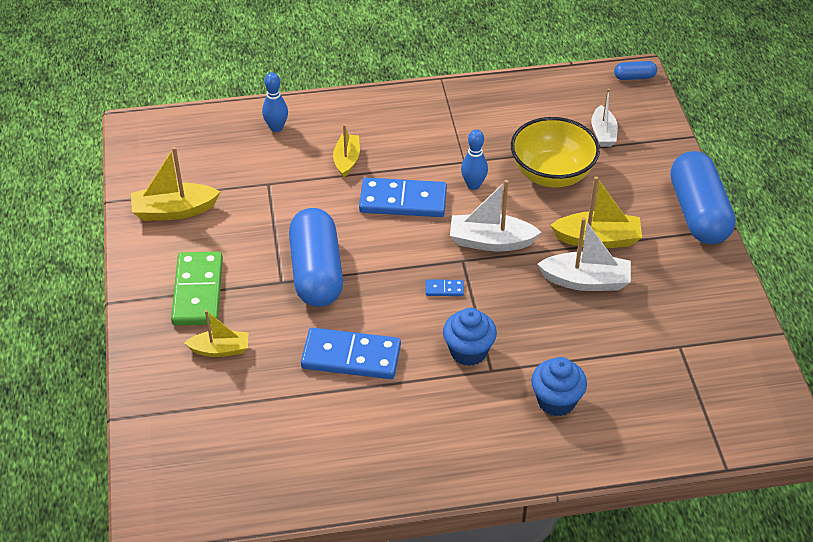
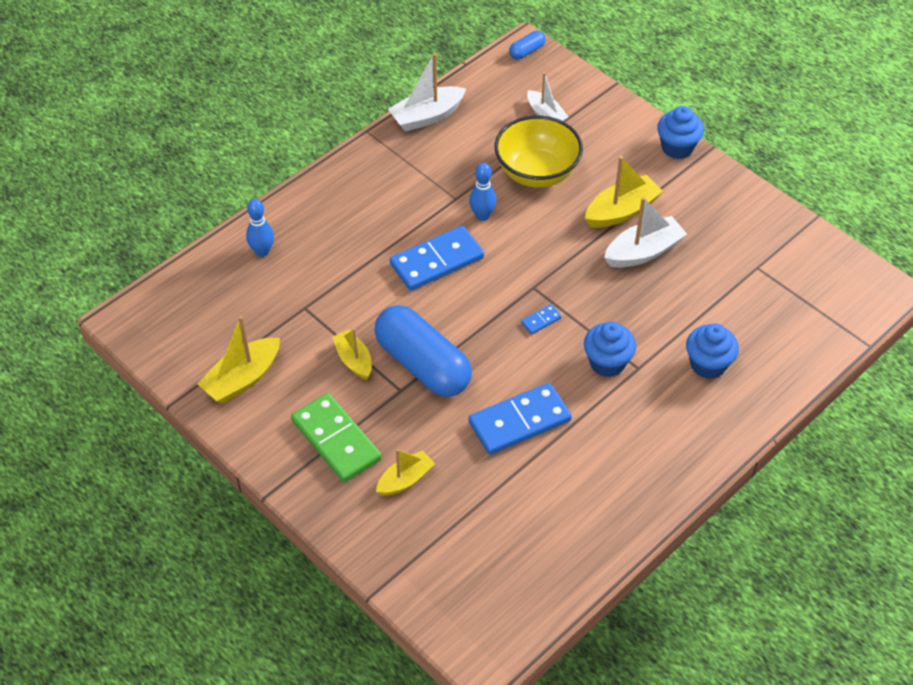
camera: 35 degrees left, 5 degrees up
(347, 160) = (354, 249): yellow boat -> yellow boat (354, 360)
(491, 241) = (541, 258): white boat -> white boat (427, 116)
(698, 213) = (677, 147): blue capsule -> blue cupcake

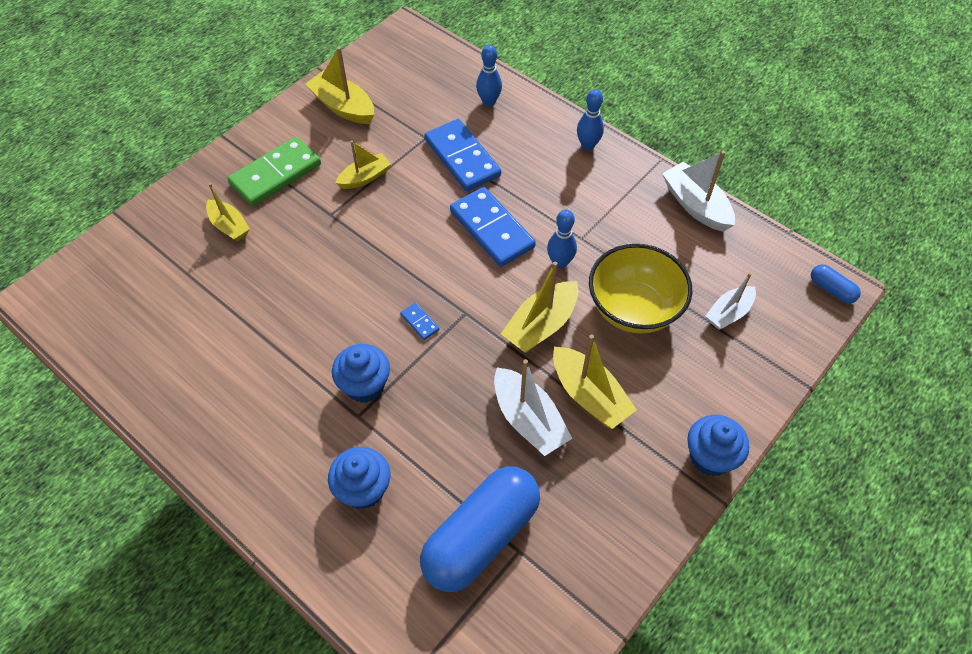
camera: 85 degrees right, 5 degrees up
(340, 180) = (587, 145): none -> blue bowling pin
(423, 365) = (360, 228): blue capsule -> blue capsule (481, 537)
(519, 421) = (290, 310): blue domino -> blue domino (462, 158)
(550, 235) = (541, 325): none -> yellow boat

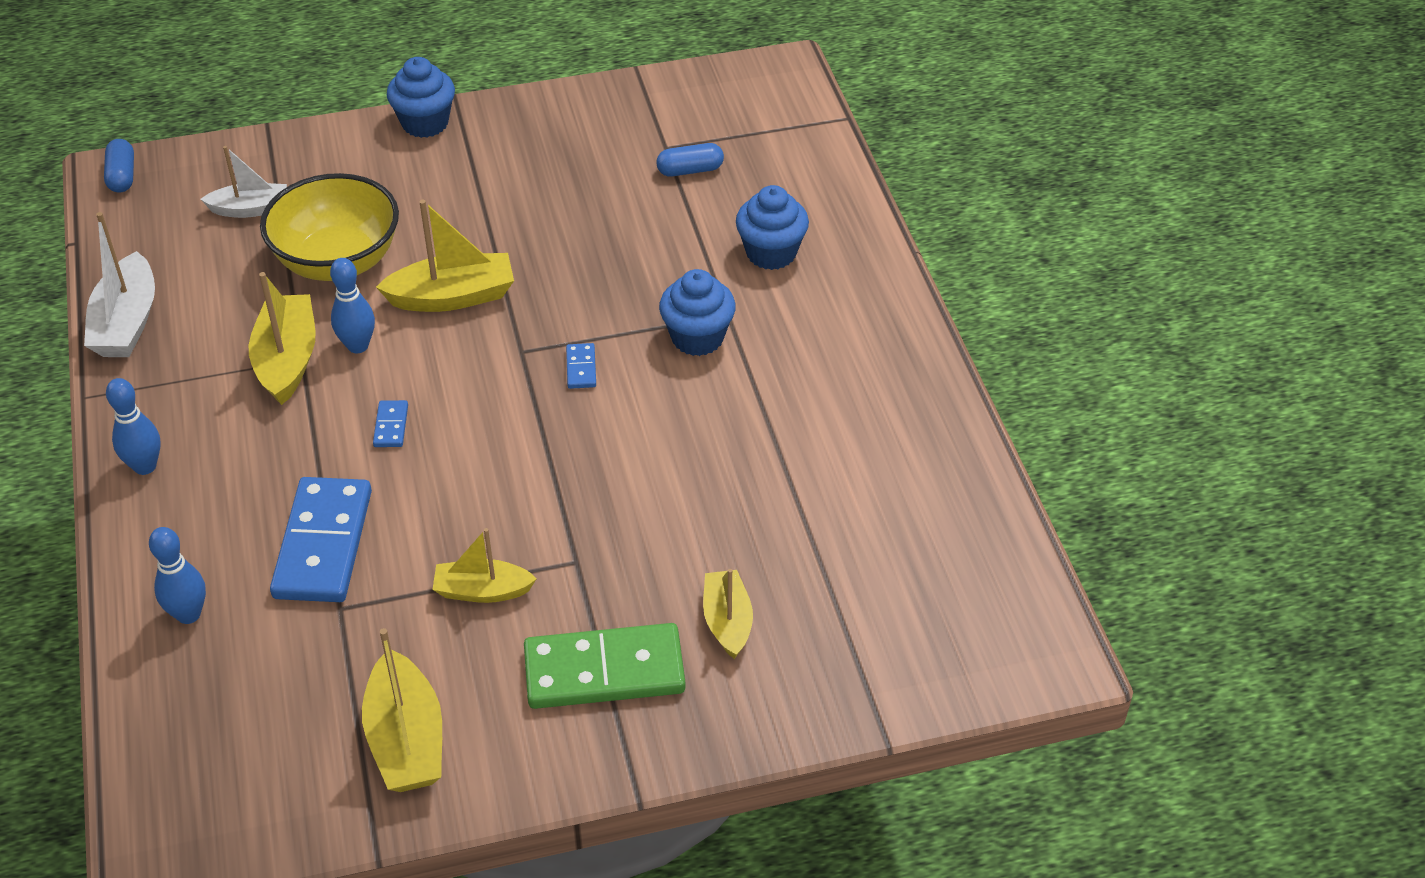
camera: 145 degrees left, 10 degrees down
(481, 537) = (690, 170): blue capsule -> blue capsule, size x0.43
(492, 229) = (391, 426): blue domino -> blue domino, size x0.42
(528, 420) = (557, 227): white boat -> none
(589, 395) = (476, 216): yellow boat -> yellow boat (287, 360)

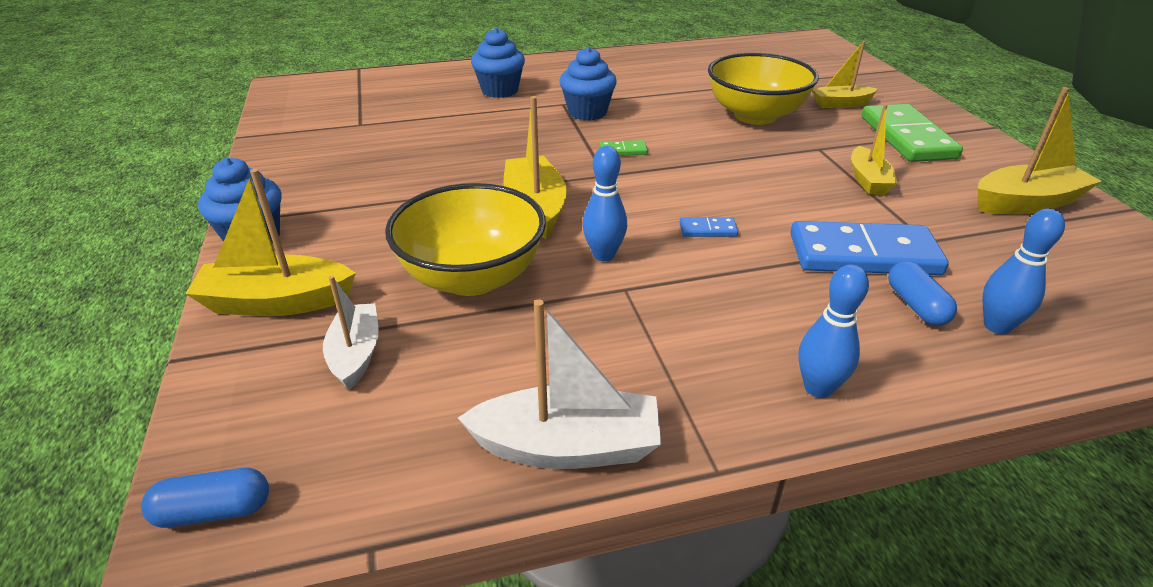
camera: 90 degrees left, 10 degrees down
(287, 360) = (628, 298): yellow boat -> yellow boat (277, 302)
(581, 368) = (623, 150): blue domino -> green domino
(684, 510) = (755, 115): none -> yellow bowl
(690, 170) = (394, 115): blue capsule -> blue capsule (916, 306)

